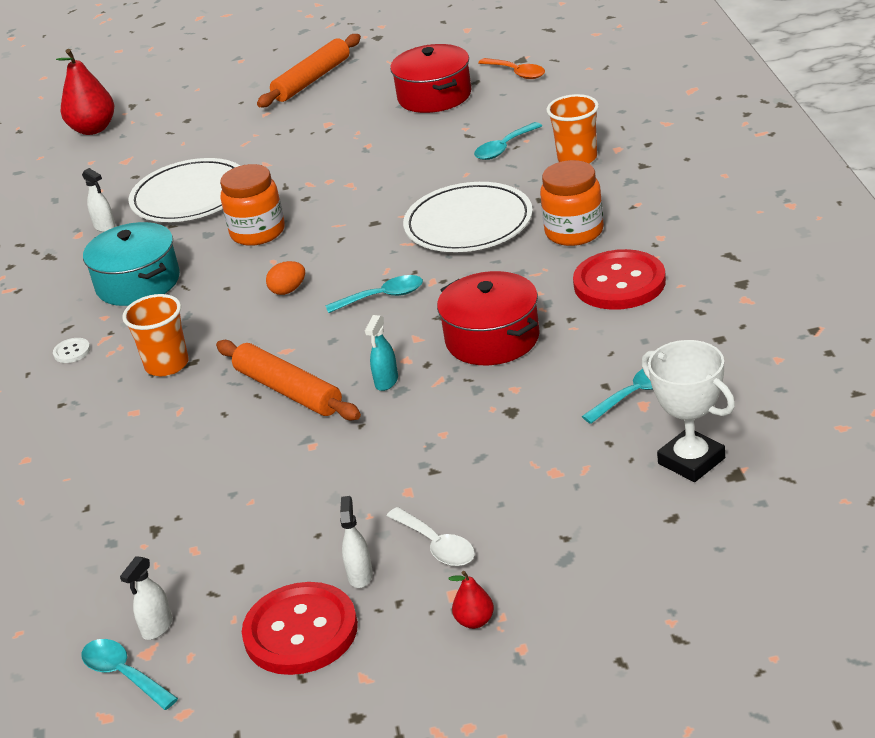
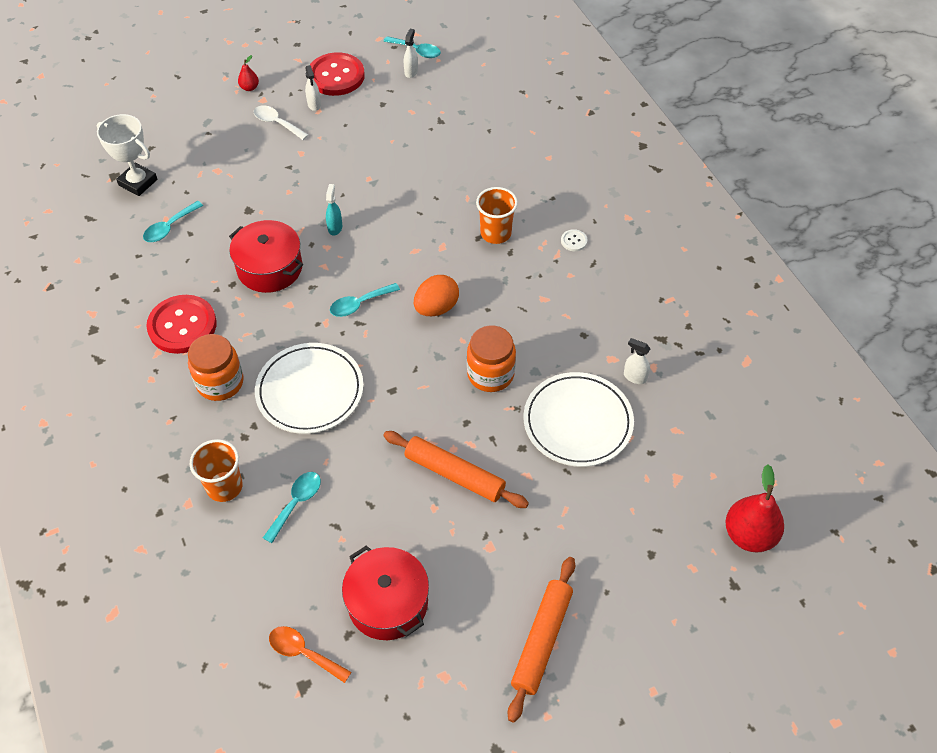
camera: 160 degrees right, 20 degrees up
(138, 283) = (564, 311): turquoise pot -> none
(288, 290) = (436, 308): orange egg -> orange egg, size x1.61
(288, 391) = (399, 217): orange rolling pin -> orange rolling pin (454, 474)

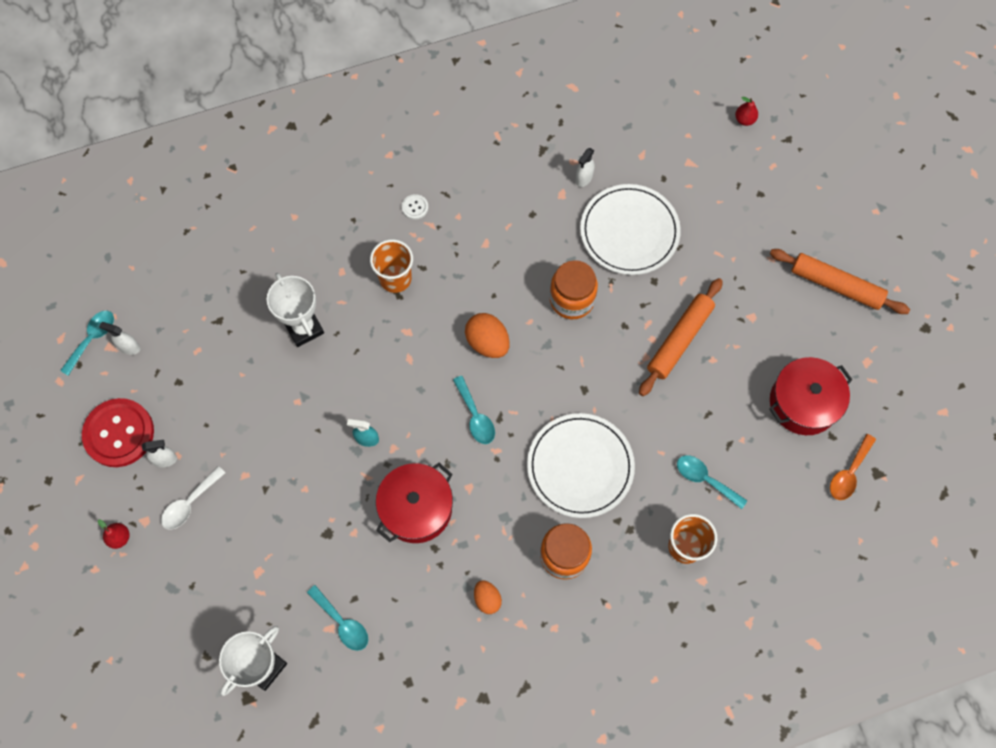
camera: 85 degrees left, 15 degrees up
(182, 326) = (487, 599): red button -> orange egg
(438, 175) = (304, 328): none -> white trophy
(749, 535) = (744, 120): red pear -> red pear, size x0.49

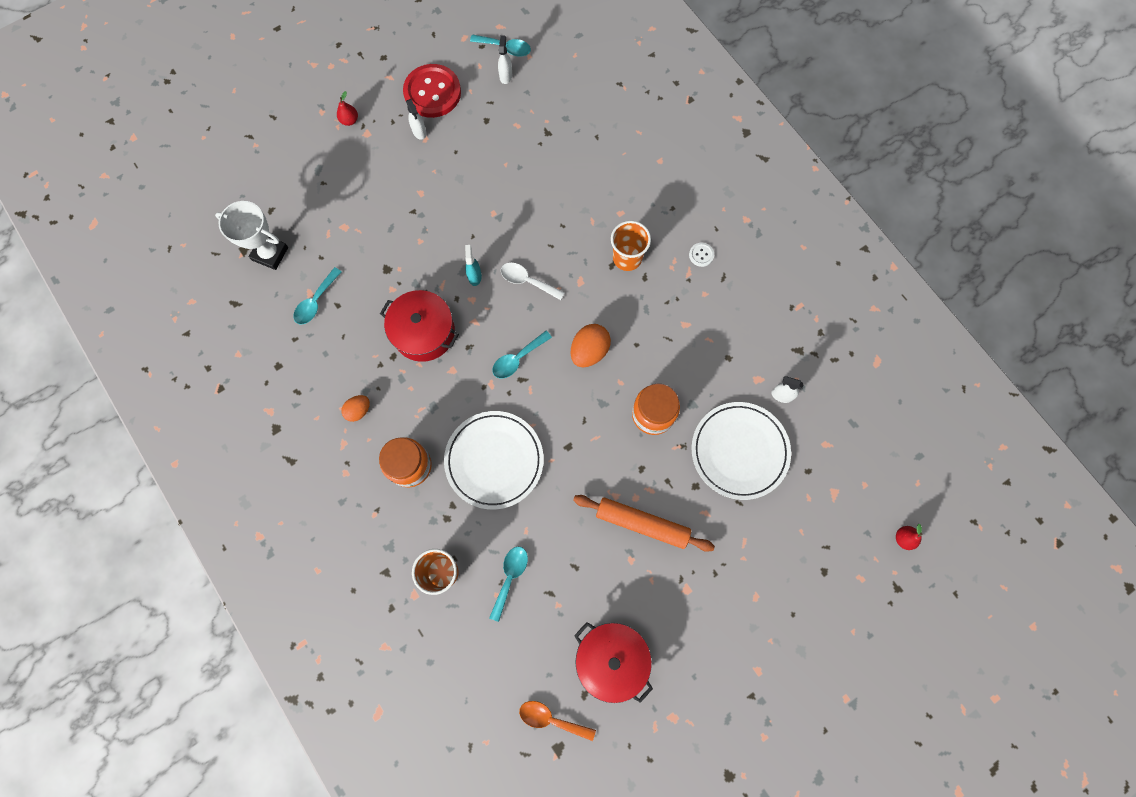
camera: 75 degrees right, 5 degrees up
(189, 503) = (388, 160): white spoon -> white spoon (527, 281)
(304, 328) = (559, 199): white trophy -> none
(835, 285) = (747, 670): orange rolling pin -> none

